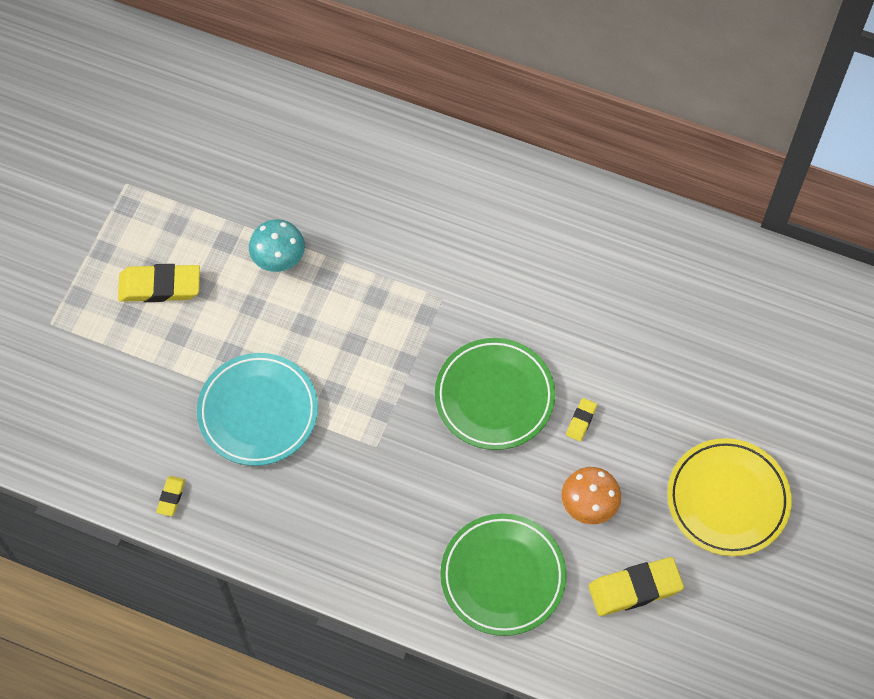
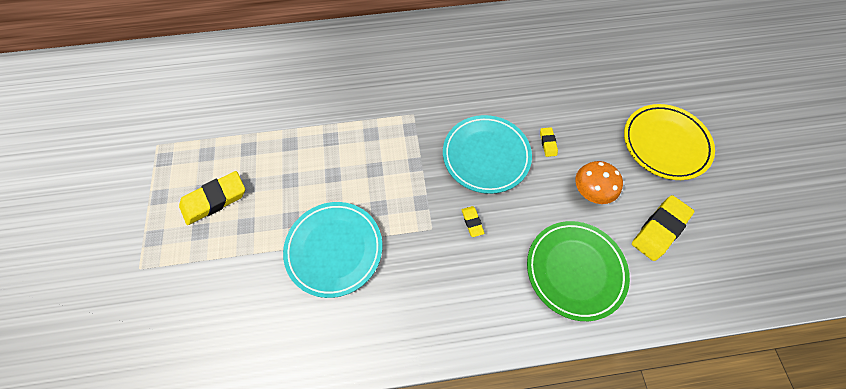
camera: 30 degrees left, 0 degrees up
(171, 497) = (302, 352): yellow eraser -> yellow eraser (472, 222)
(278, 257) = (291, 140): turquoise mushroom -> none
(494, 396) = (486, 156): green plate -> turquoise plate

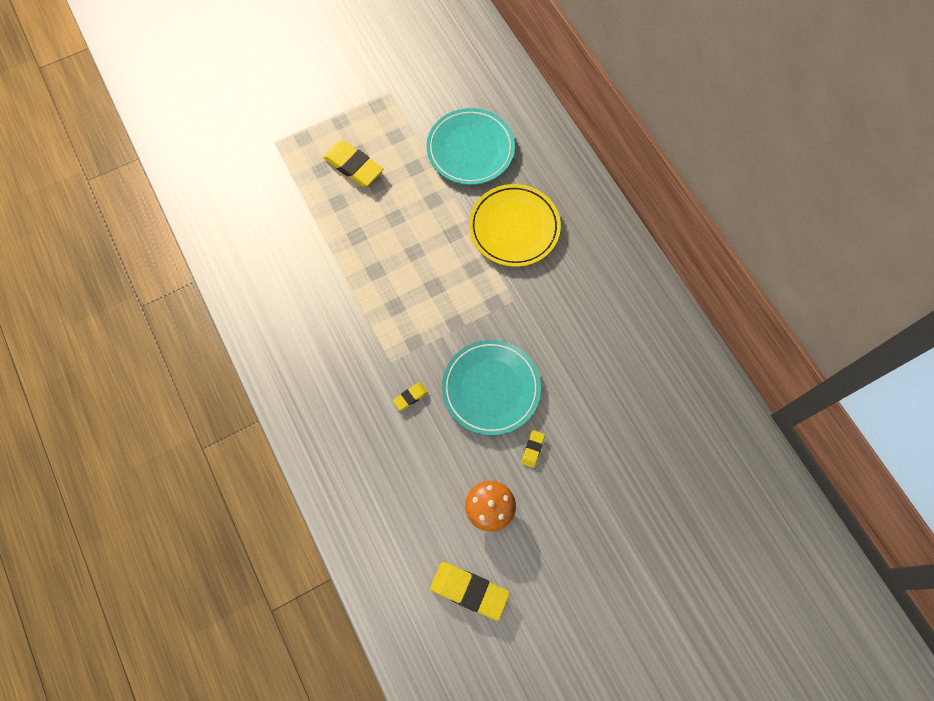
camera: 70 degrees right, 5 degrees up
(334, 249) = (341, 284): turquoise plate -> turquoise plate (470, 149)
(548, 143) = (532, 449): yellow eraser -> yellow eraser turned 45 degrees counterclockwise
(575, 270) = (393, 509): green plate -> none
(665, 144) = (584, 583): yellow plate -> yellow plate (514, 228)

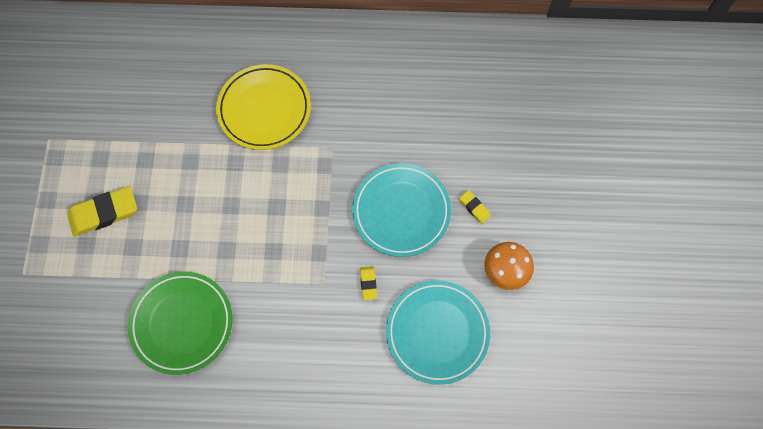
camera: 60 degrees left, 0 degrees up
(297, 274) = (182, 323): none -> green plate
(469, 590) = (566, 326): yellow eraser -> none
(470, 149) = (162, 102): turquoise plate -> turquoise plate (437, 332)

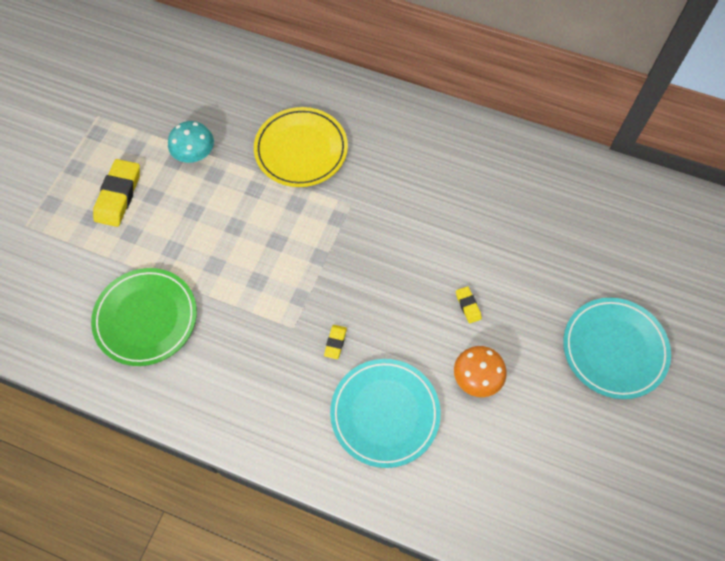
camera: 20 degrees right, 5 degrees down
(104, 213) = (118, 195): yellow eraser -> yellow eraser turned 75 degrees counterclockwise
(162, 146) = (194, 154): none -> turquoise mushroom
(401, 211) = (394, 285): turquoise plate -> turquoise plate (614, 349)

